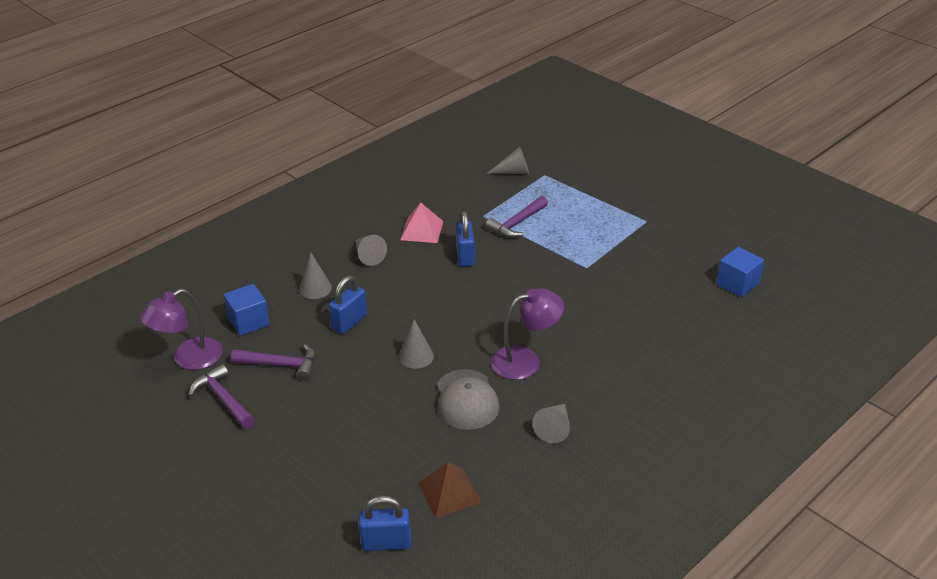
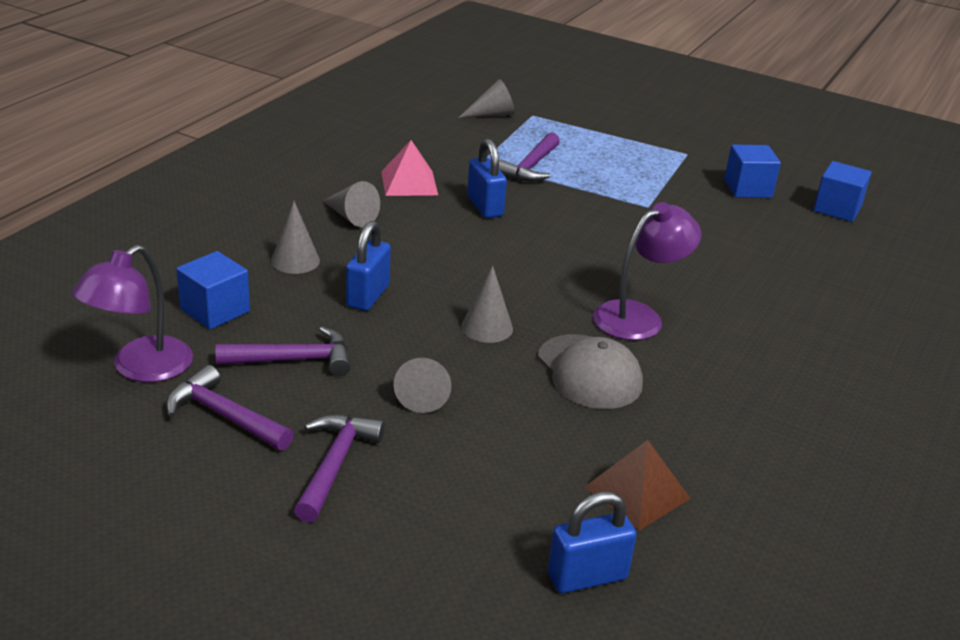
camera: 20 degrees left, 5 degrees down
(273, 443) = (335, 465): none -> purple hammer
(554, 428) = (728, 391): grey cone -> grey cone (423, 394)
(675, 258) = (748, 188): none -> blue cube

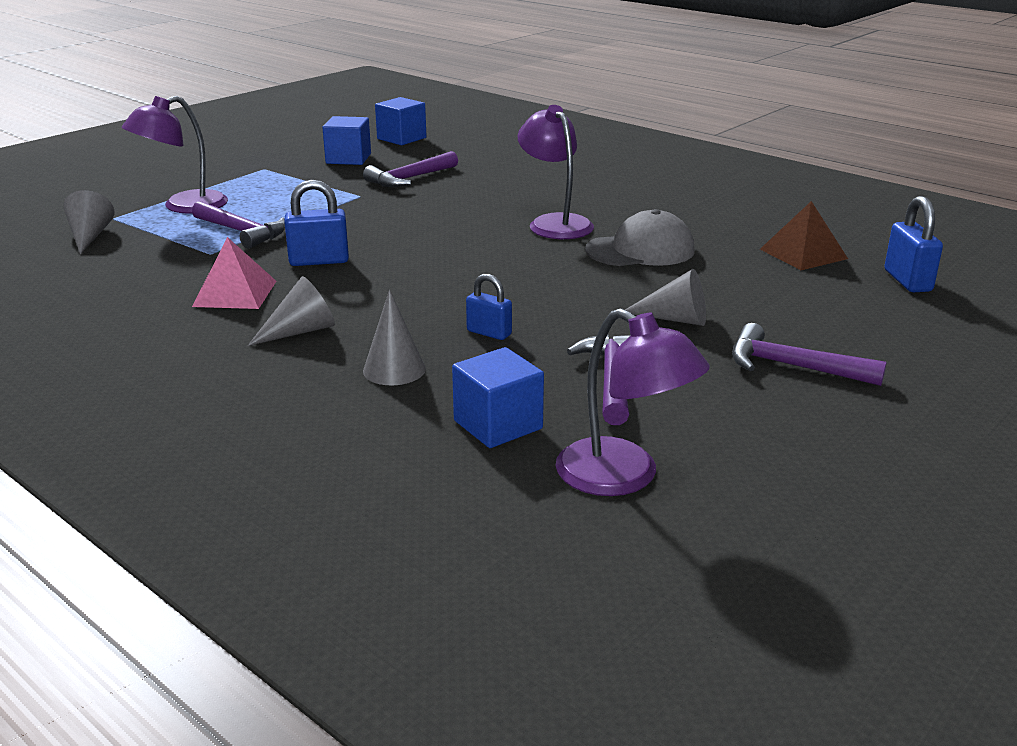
camera: 75 degrees left, 5 degrees down
(224, 416) = (718, 422): purple hammer -> purple hammer (410, 178)
(368, 296) = (489, 333): blue padlock -> blue padlock, size x0.66
(487, 327) = (562, 282): grey cone -> none
(572, 136) = (183, 206): none -> purple lamp

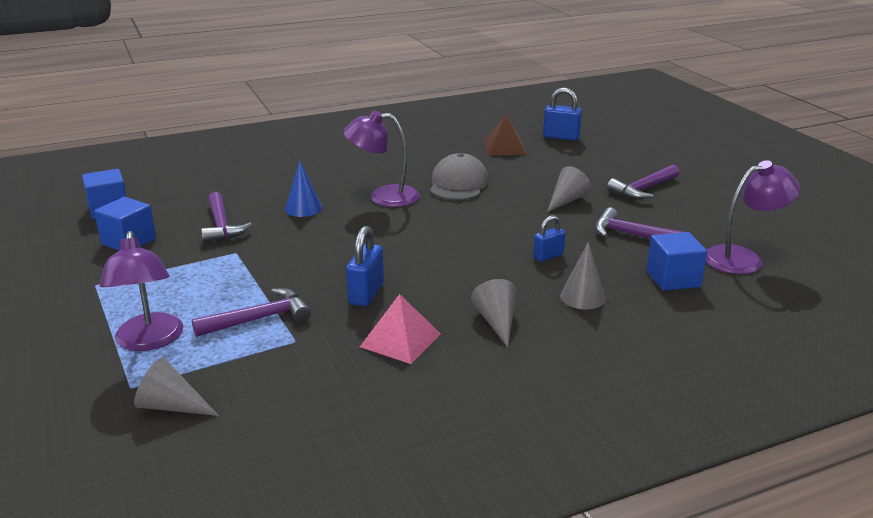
camera: 65 degrees left, 0 degrees up
(483, 198) = (303, 208): none -> blue cone

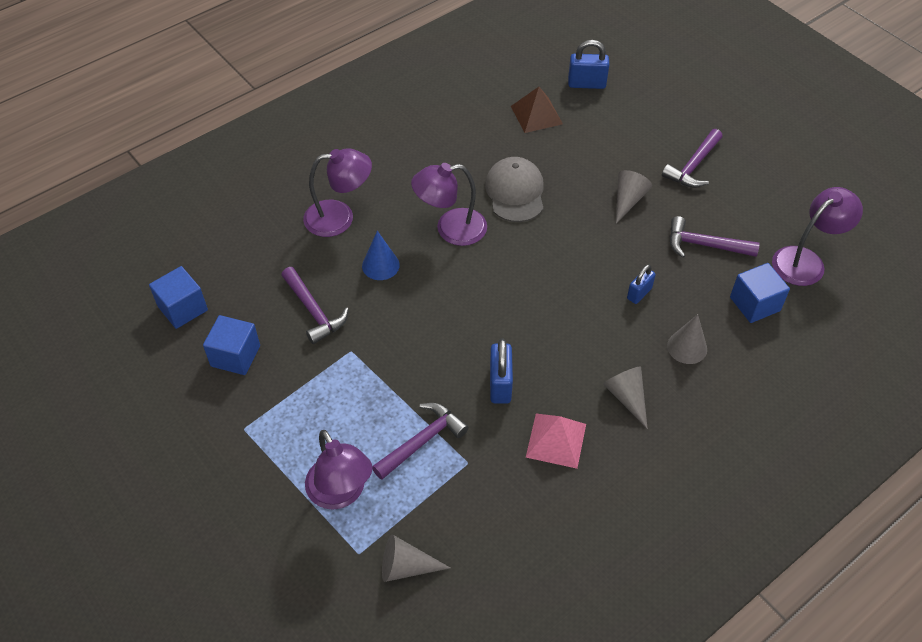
camera: 15 degrees left, 25 degrees up
(288, 179) = (339, 217): none -> purple lamp

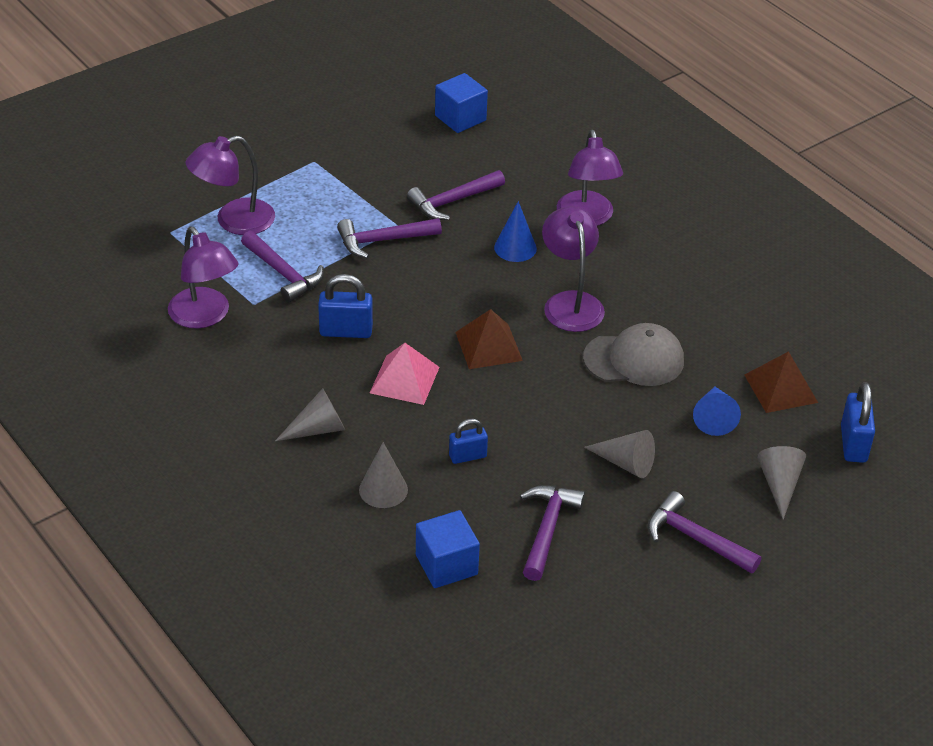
camera: 90 degrees right, 10 degrees down
(235, 356) = (399, 153): blue cube -> none
(371, 363) = (383, 240): none -> purple hammer
(406, 567) = (150, 261): grey cone -> grey cone (779, 484)
(509, 282) = (488, 346): none -> brown pyramid
(556, 440) = (270, 368): pink pyramid -> pink pyramid (404, 380)
(572, 151) = (714, 417): none -> blue cone
(639, 293) = (467, 456): blue padlock -> blue padlock turned 60 degrees counterclockwise
(806, 261) = (519, 632): purple lamp -> purple lamp (205, 316)

